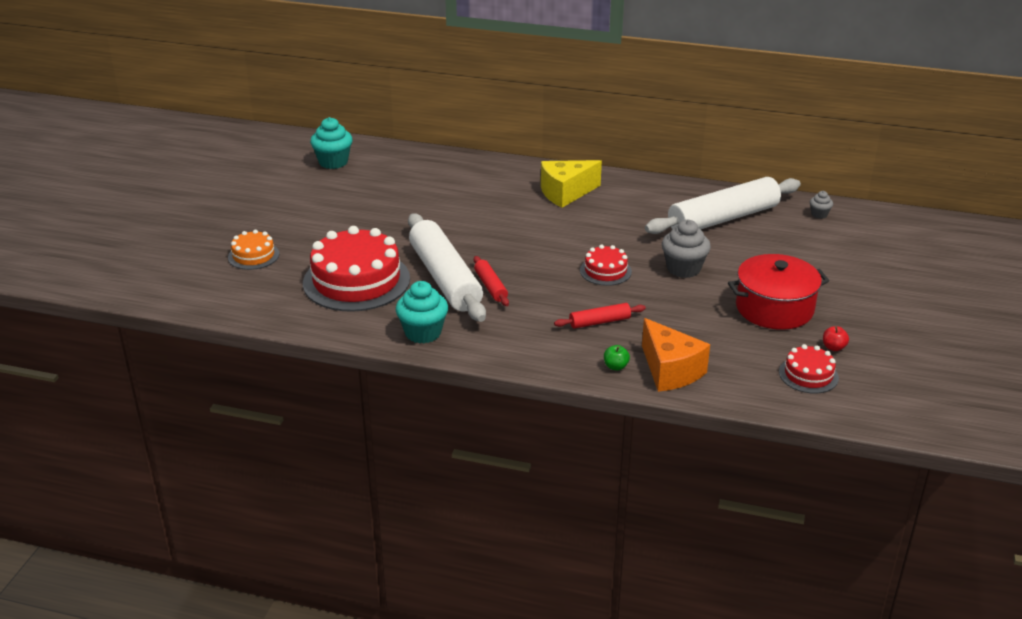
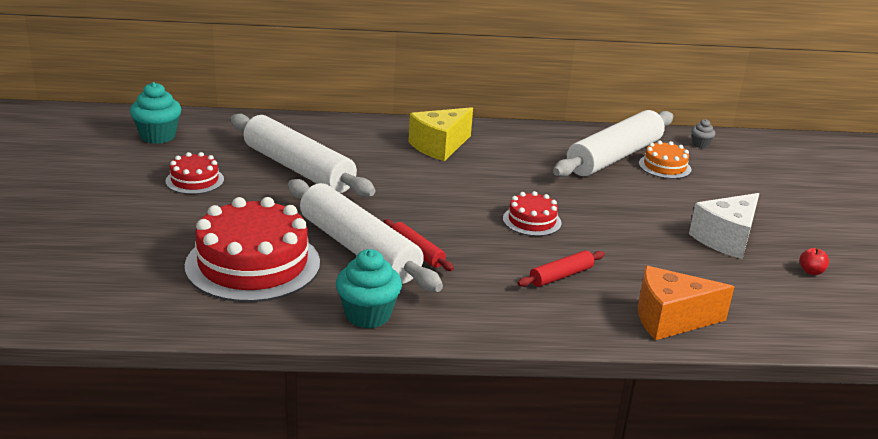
camera: 20 degrees left, 5 degrees down
(253, 255) = (105, 249): orange cake -> orange cake (664, 166)
(433, 203) = (298, 169): none -> white rolling pin
(615, 366) = (610, 323): green apple -> none
(670, 370) = (670, 319): orange cheese -> orange cheese turned 135 degrees clockwise
(683, 269) = (610, 210): grey cupcake -> none
(774, 308) = (726, 239): red pot -> white cheese
(808, 375) = (809, 303): red cake -> red cake (195, 180)

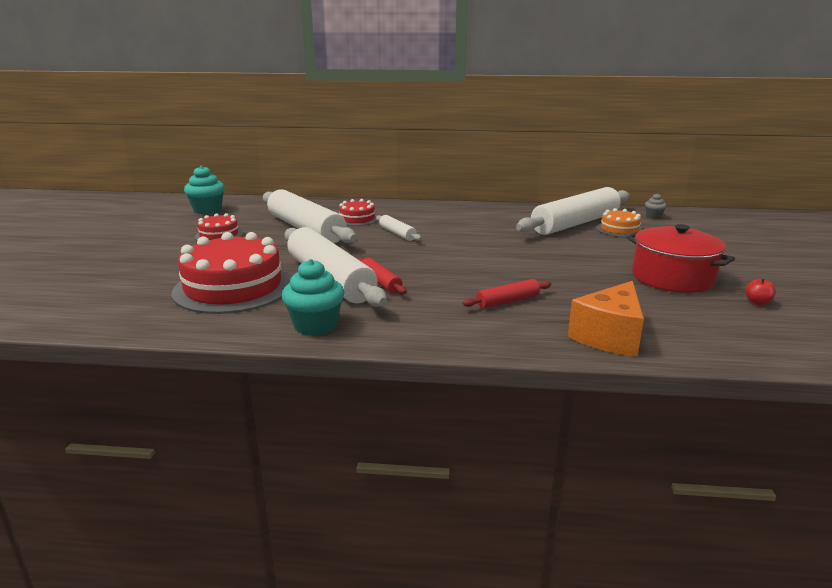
camera: 10 degrees right, 5 degrees down
(412, 176) = (397, 234): none -> white rolling pin
(439, 146) = (427, 216): yellow cheese -> none
(532, 221) = (491, 263): red cake -> red cake (357, 219)
(670, 319) = (609, 336): orange cheese -> orange cheese turned 60 degrees counterclockwise
(726, 239) = (672, 277): white cheese -> red pot

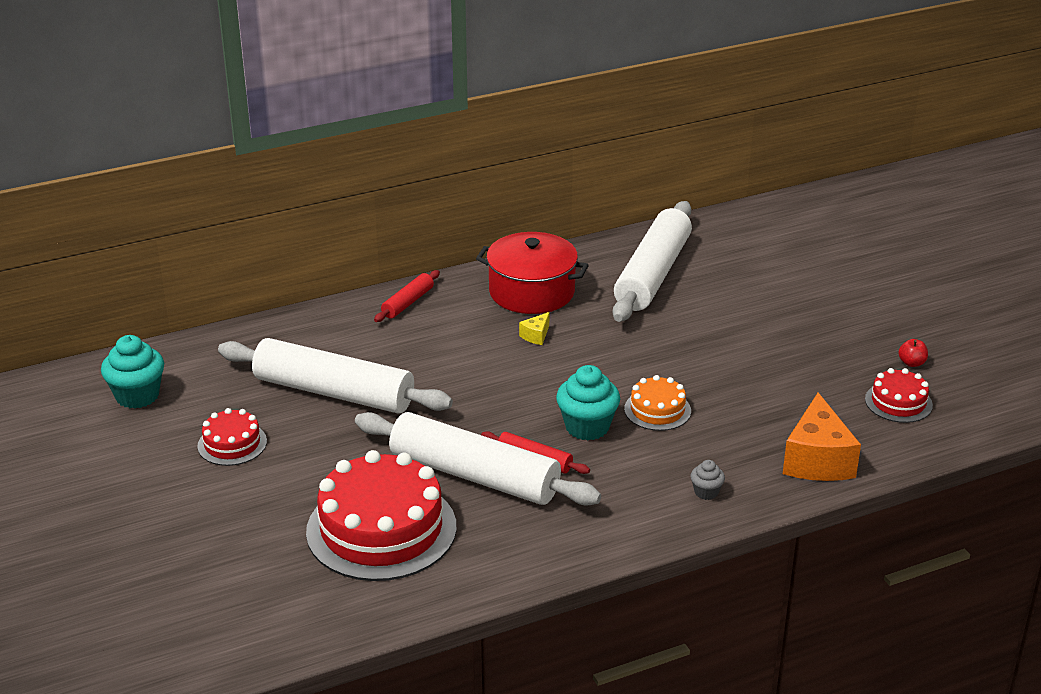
camera: 30 degrees left, 10 degrees up
(315, 326) = (539, 550): turquoise cupcake -> turquoise cupcake (587, 427)
(357, 219) = (377, 348): red cake -> red cake (898, 402)
(397, 234) = (462, 364): white rolling pin -> none
(461, 232) = (536, 336): none -> yellow cheese
(507, 301) = (690, 443): red rolling pin -> red rolling pin (408, 303)
(619, 229) = (709, 272): orange cake -> orange cake (657, 410)
(653, 216) = (728, 231): grey cupcake -> grey cupcake (706, 492)
(672, 277) = (817, 348): red pot -> red pot (532, 292)

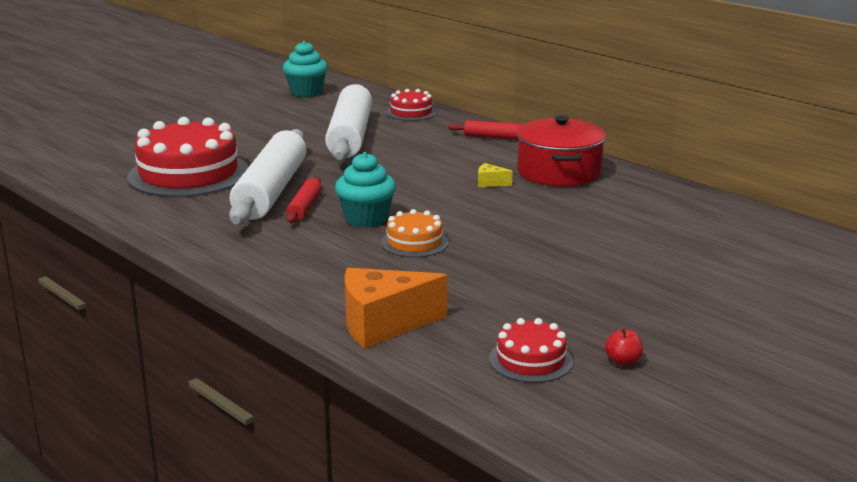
camera: 70 degrees right, 10 degrees down
(232, 444) = (267, 121): red cake -> red cake (411, 112)
(653, 274) = (648, 212): white rolling pin -> none
(706, 492) = (296, 278): grey cupcake -> none

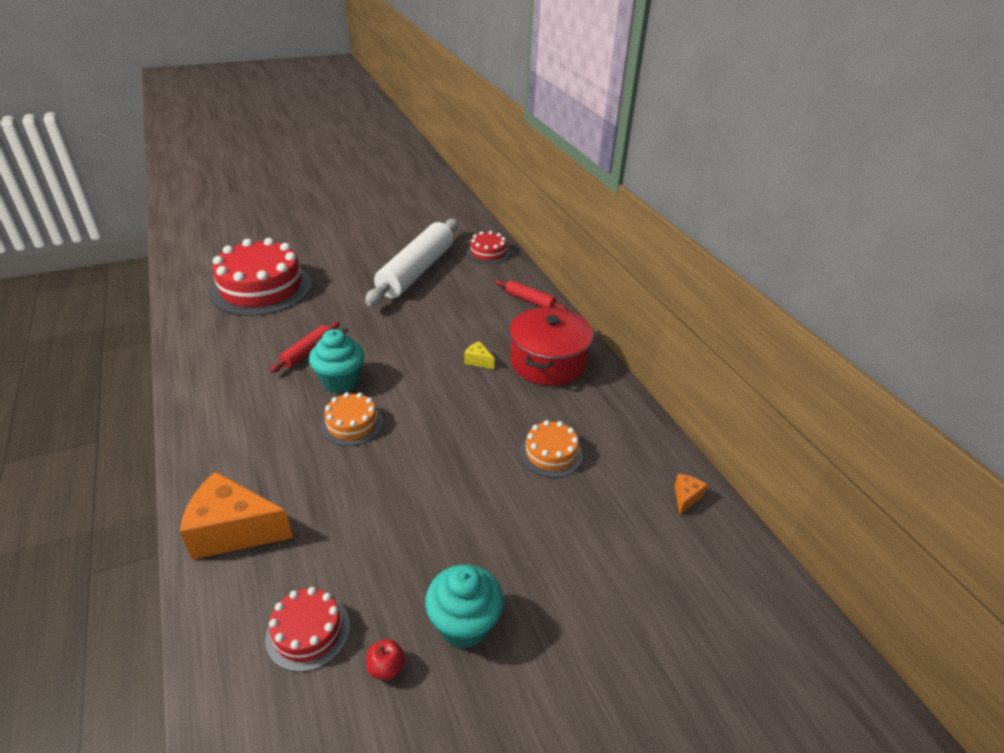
camera: 20 degrees right, 15 degrees up
(271, 191) = (301, 324): white rolling pin -> none
(306, 92) = (428, 211): turquoise cupcake -> turquoise cupcake (464, 624)
(625, 224) = (551, 453): none -> orange cake
(766, 226) = (686, 497): none -> orange cheese

